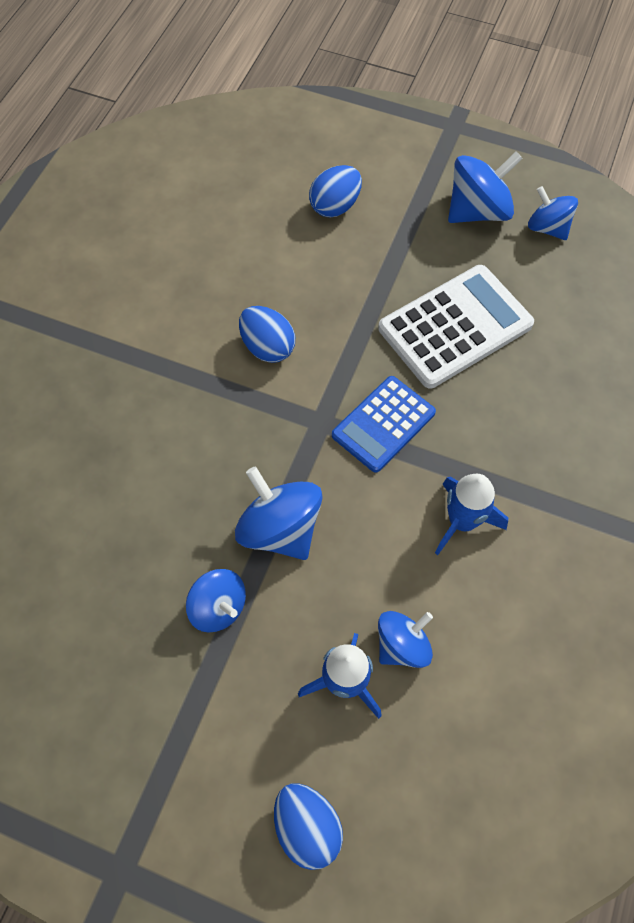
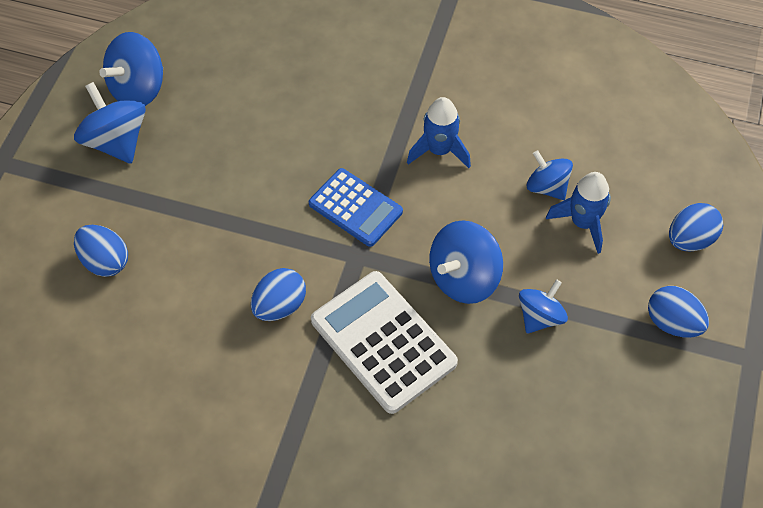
camera: 95 degrees left, 5 degrees down
(186, 772) = (672, 323): none -> blue egg
(455, 327) = (251, 158): white calculator -> white calculator (383, 342)
(547, 228) = (138, 89): blue spinning top -> blue spinning top, size x1.53

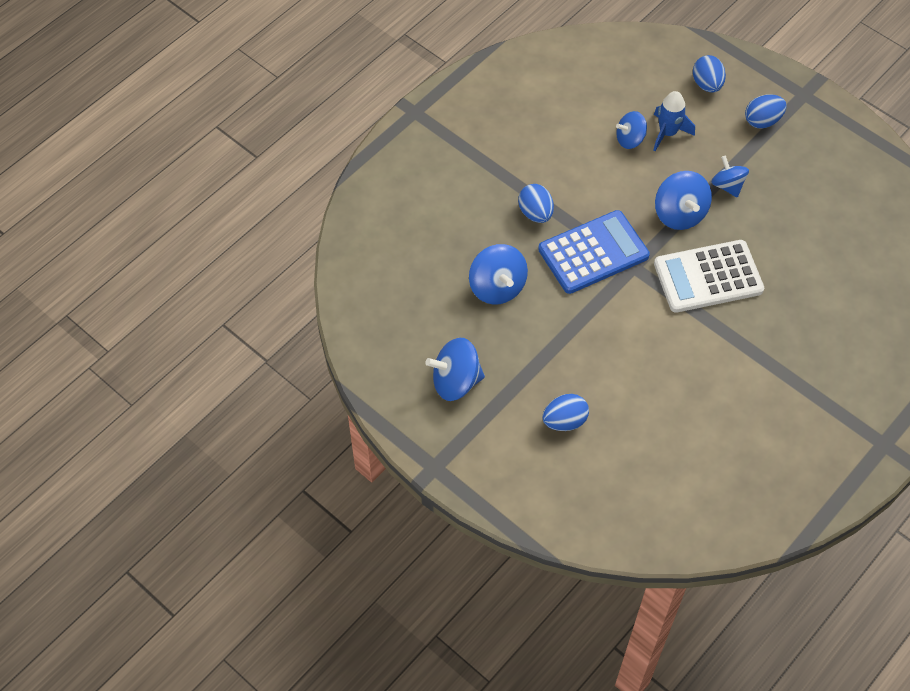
camera: 65 degrees left, 0 degrees up
(138, 89) = (411, 351): blue spinning top -> blue spinning top (497, 287)
(280, 306) = (653, 326): blue egg -> blue egg (535, 213)
(355, 208) = (593, 253): blue calculator -> blue calculator, size x1.52
(439, 150) = (569, 186): blue rocket -> none

